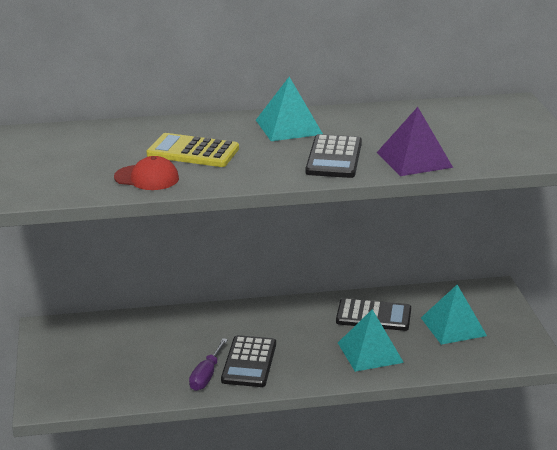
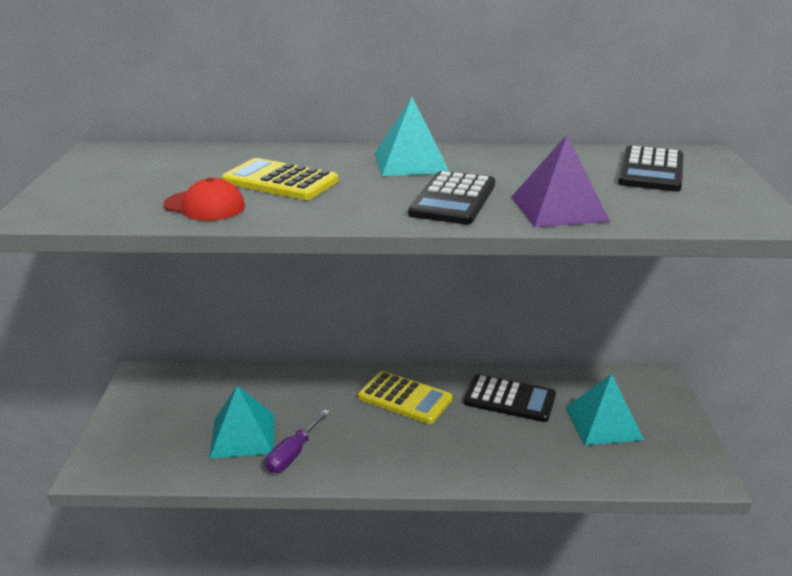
camera: 10 degrees right, 0 degrees up
(249, 362) = (348, 442): black calculator -> black calculator (651, 170)
(285, 324) = (405, 398): none -> yellow calculator
(370, 352) = (495, 446): turquoise pyramid -> turquoise pyramid (243, 435)

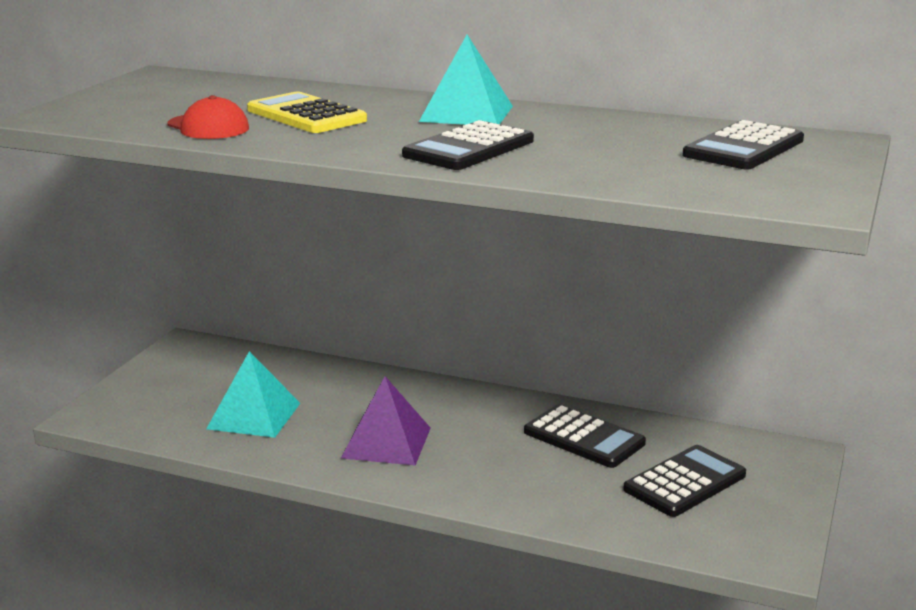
camera: 20 degrees right, 5 degrees down
(293, 454) = (295, 442): purple screwdriver -> none
(405, 398) = (457, 414): yellow calculator -> none
(558, 209) = (576, 168): purple pyramid -> purple pyramid (386, 442)
(603, 423) = (685, 482): turquoise pyramid -> black calculator

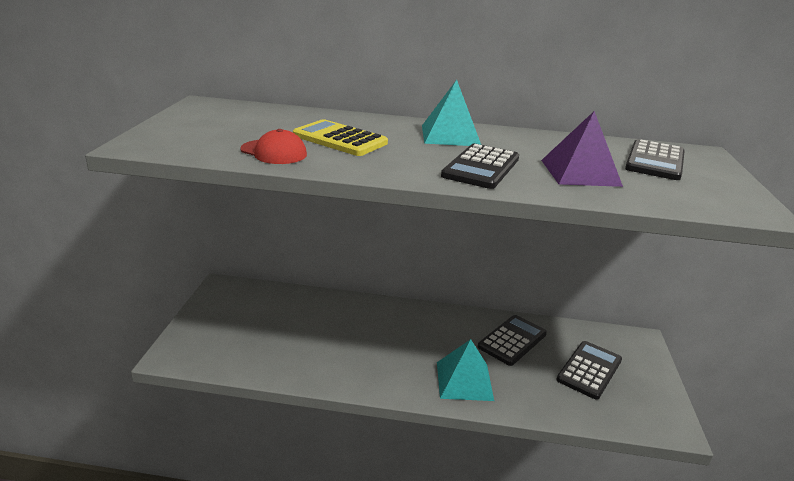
camera: 15 degrees left, 5 degrees up
(254, 416) = (292, 344): turquoise pyramid -> turquoise pyramid (464, 381)
(386, 442) = (391, 357): purple pyramid -> purple pyramid (580, 172)
(583, 438) = (512, 340): black calculator -> black calculator turned 75 degrees counterclockwise

